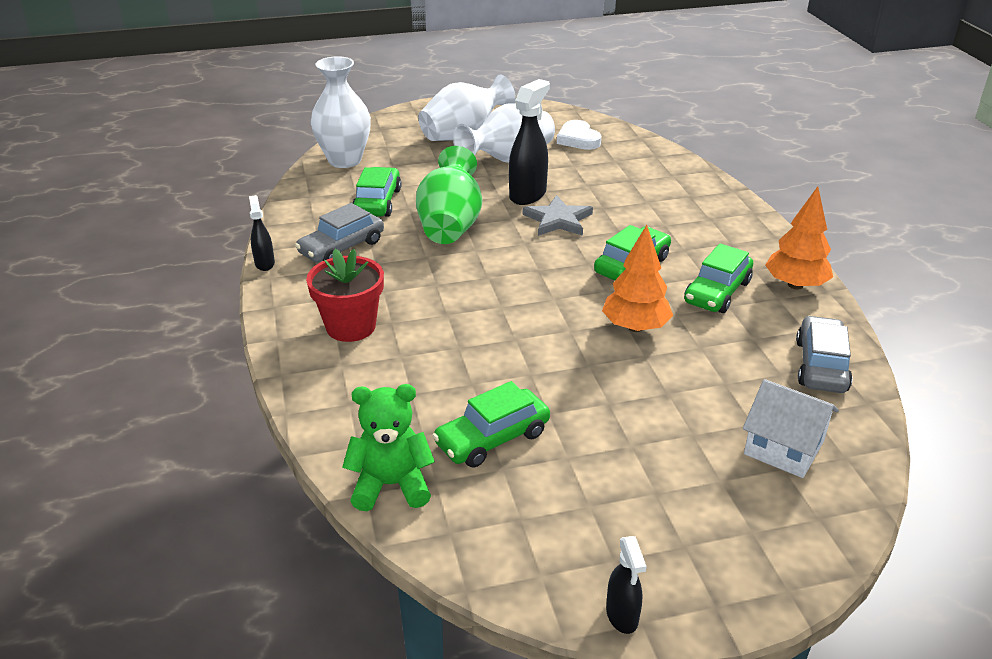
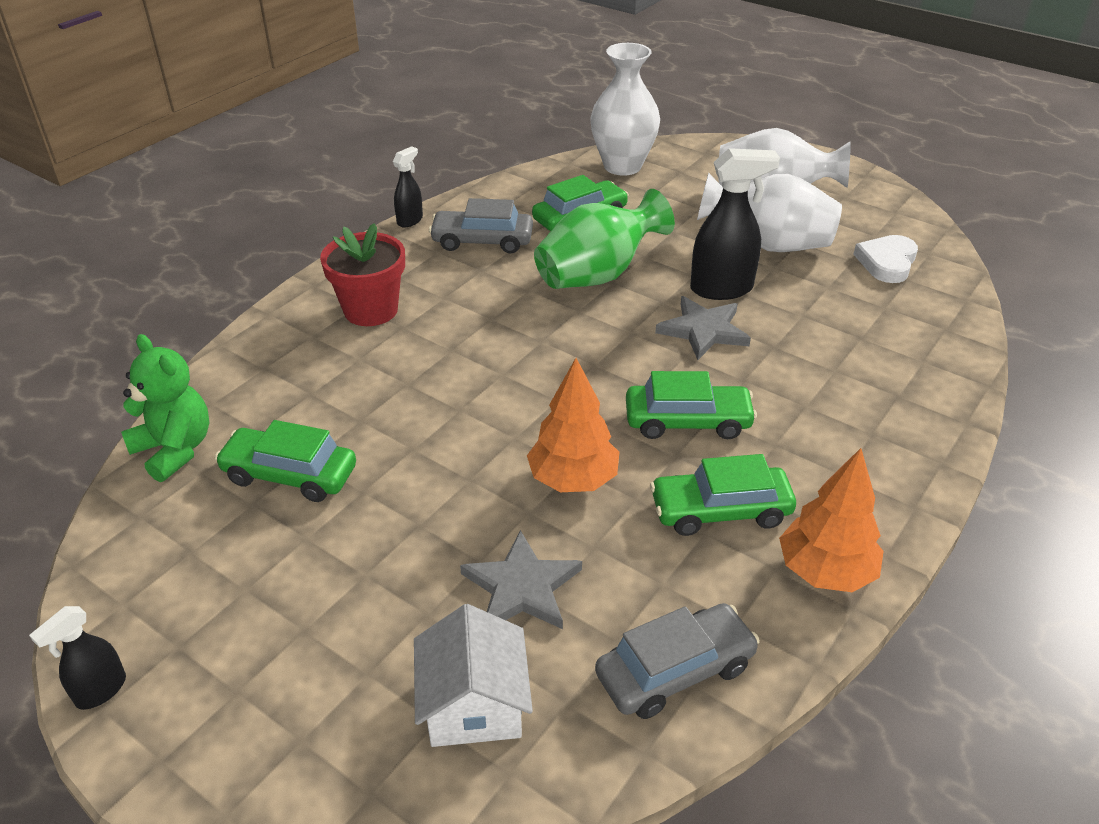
camera: 50 degrees right, 5 degrees up
(707, 388) = (521, 587): none -> grey star

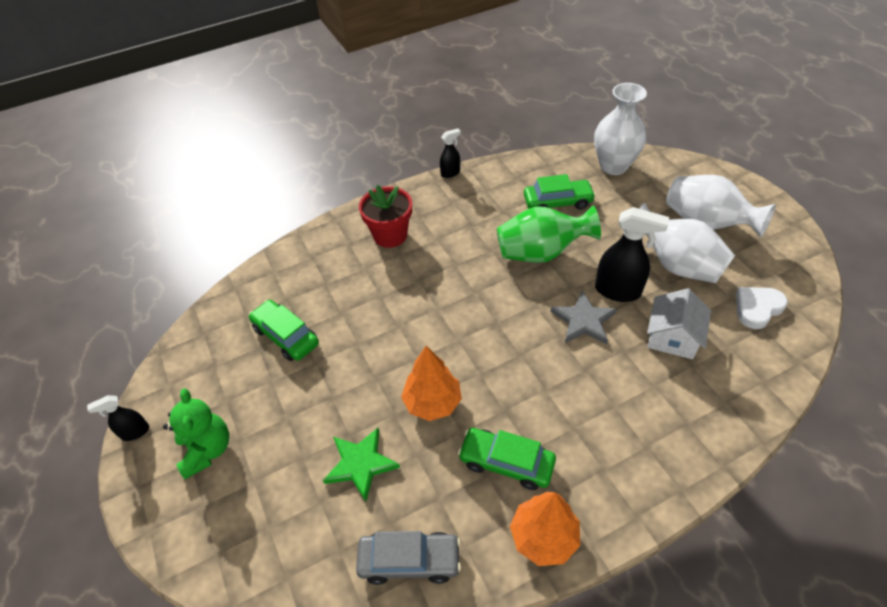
camera: 30 degrees right, 10 degrees up
(175, 450) = (240, 297): green teddy bear -> green teddy bear (207, 450)
(474, 704) = (293, 527): white house -> white house (672, 337)
(482, 241) = (484, 202): grey car -> none
(521, 587) = (360, 464): grey star -> green star
(687, 421) = (528, 388): green car -> none

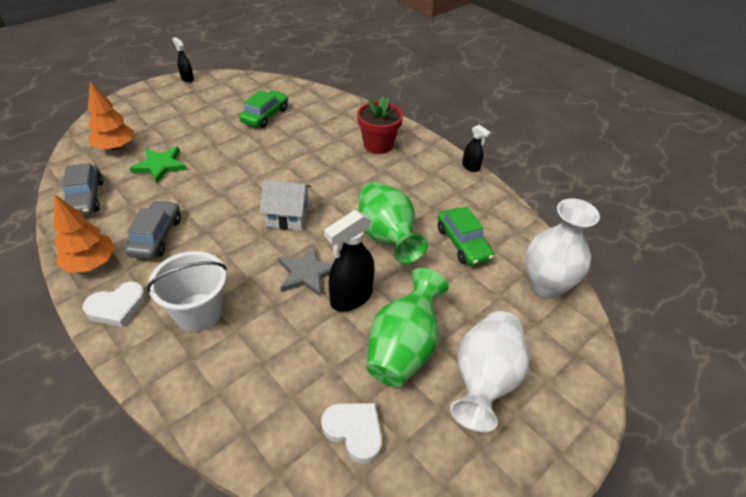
camera: 70 degrees right, 5 degrees down
(207, 450) = (174, 105): green teddy bear -> none
(432, 402) = (211, 191): orange tree -> orange tree (115, 147)
(506, 462) = (156, 236): green car -> grey car
(617, 499) = (117, 307): none -> white heart
(618, 291) = (351, 298): black spray bottle -> black spray bottle turned 45 degrees clockwise
(629, 417) = (199, 312): none -> white bucket
(672, 337) = (297, 345): white house -> white house (288, 216)
(676, 264) = (403, 348): white vase -> green vase

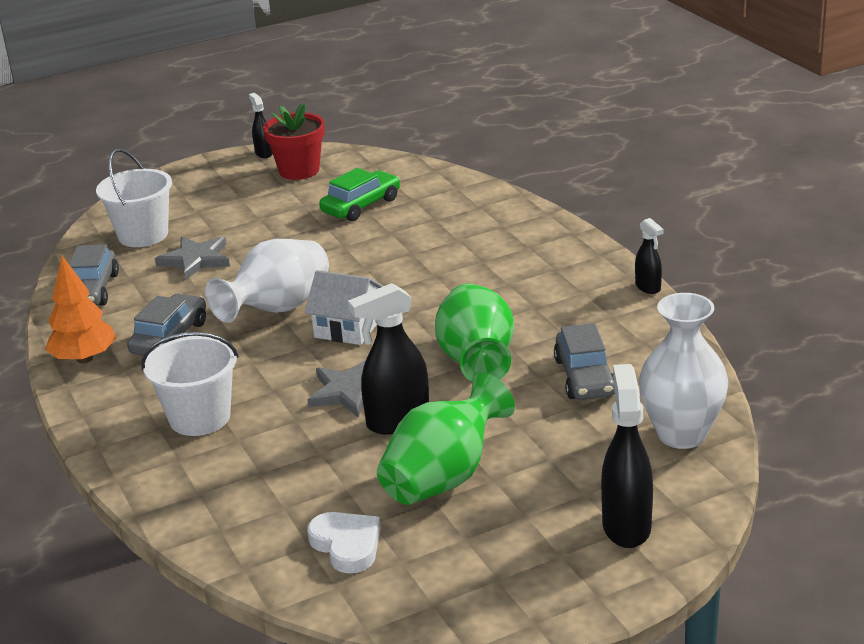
camera: 20 degrees right, 15 degrees down
(115, 147) = (143, 235): orange tree -> white bucket
(117, 307) = (105, 403): white heart -> none
(160, 165) = (196, 260): green star -> grey star
(378, 145) = (516, 251): red flower pot -> red flower pot (299, 170)
(462, 243) = (584, 377): green car -> grey car
(484, 380) = (536, 519): white vase -> white vase (277, 309)
(548, 377) = (626, 526): none -> black spray bottle

